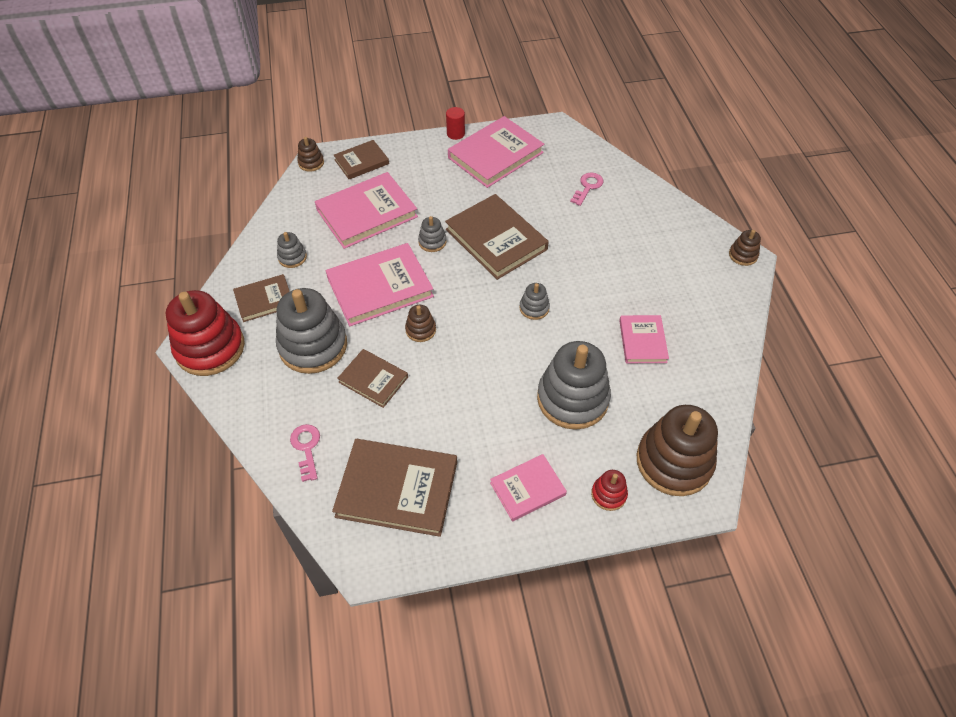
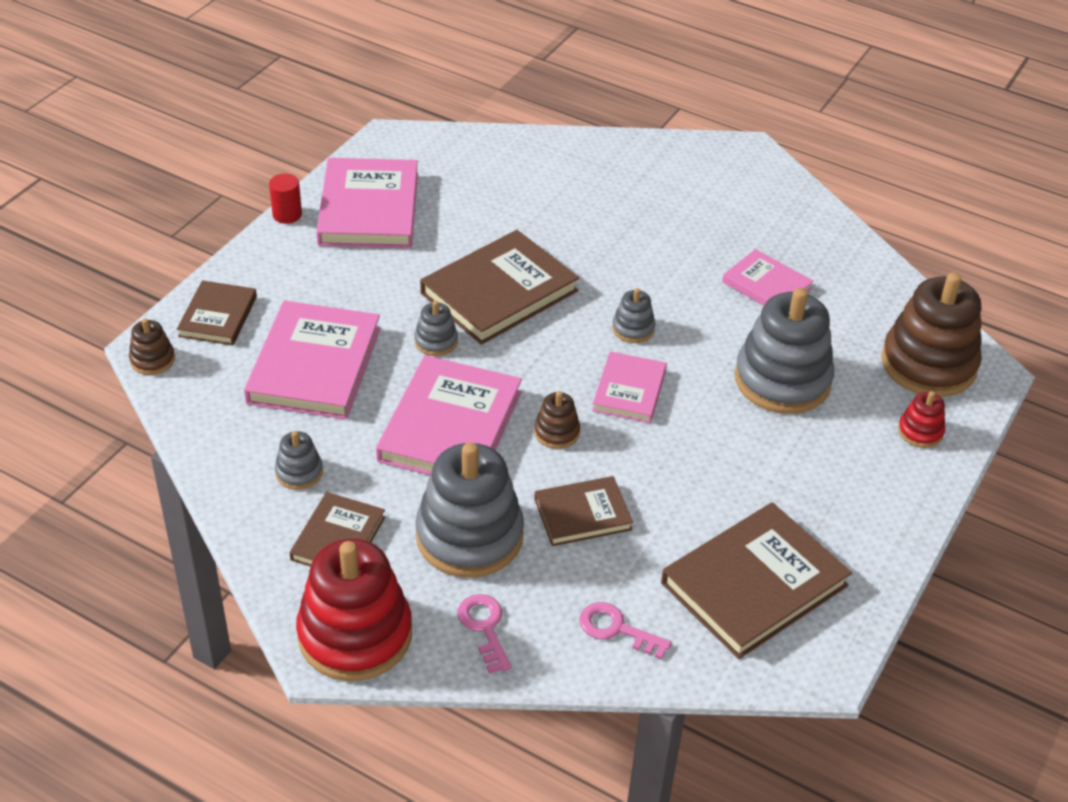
camera: 50 degrees left, 10 degrees down
(496, 239) = (499, 292): brown book -> brown book turned 45 degrees counterclockwise
(527, 489) = (856, 484): pink book -> pink book (629, 390)
(587, 187) = (514, 179): pink key -> pink key (484, 628)
(743, 255) = (741, 150): brown stacking toy -> none

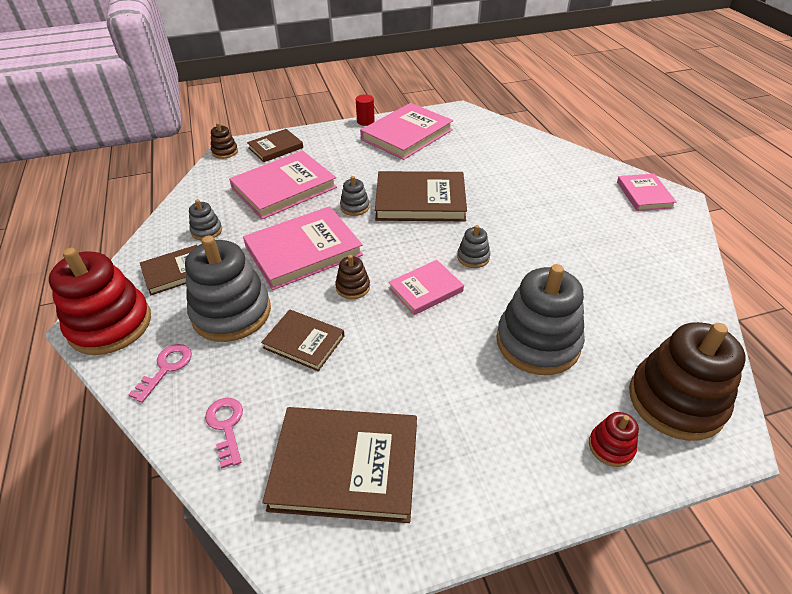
camera: 45 degrees right, 0 degrees up
(766, 285) = (597, 279): pink book -> pink book (644, 194)

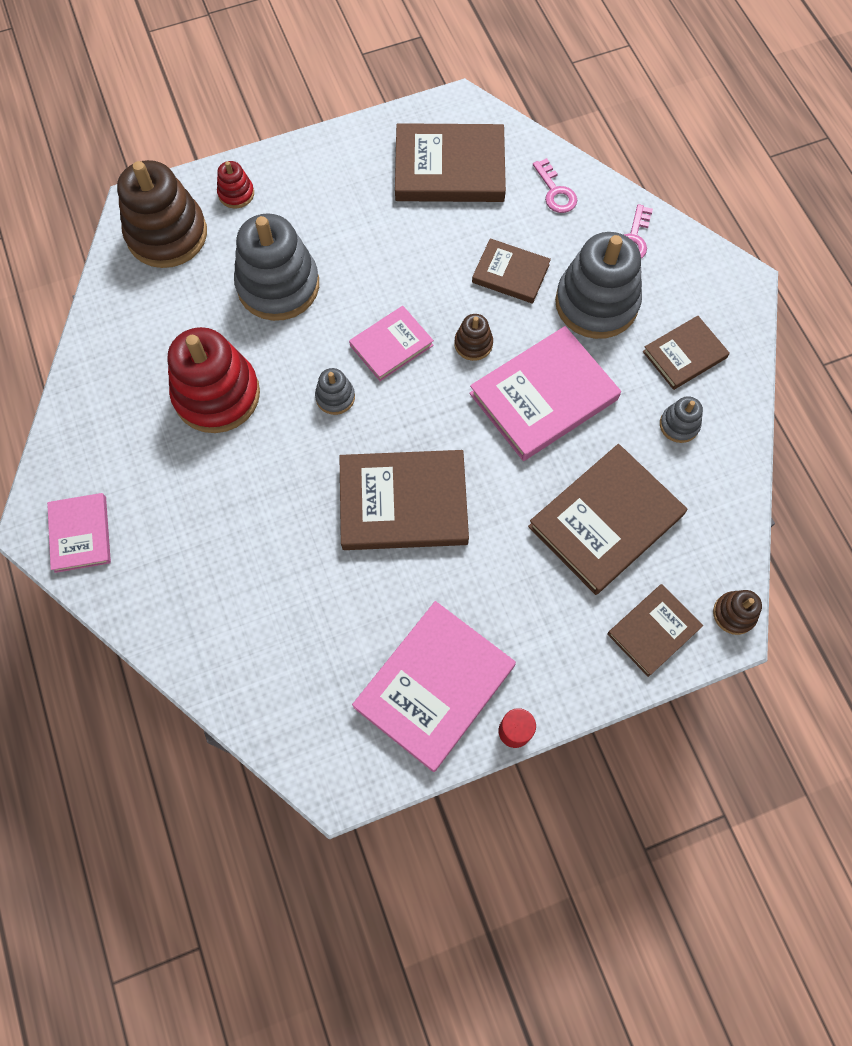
camera: 175 degrees right, 25 degrees up
(110, 325) = (716, 282): red stacking toy -> red stacking toy (217, 395)
(284, 188) = (605, 521): pink book -> brown book
(355, 207) = (494, 483): grey stacking toy -> none

